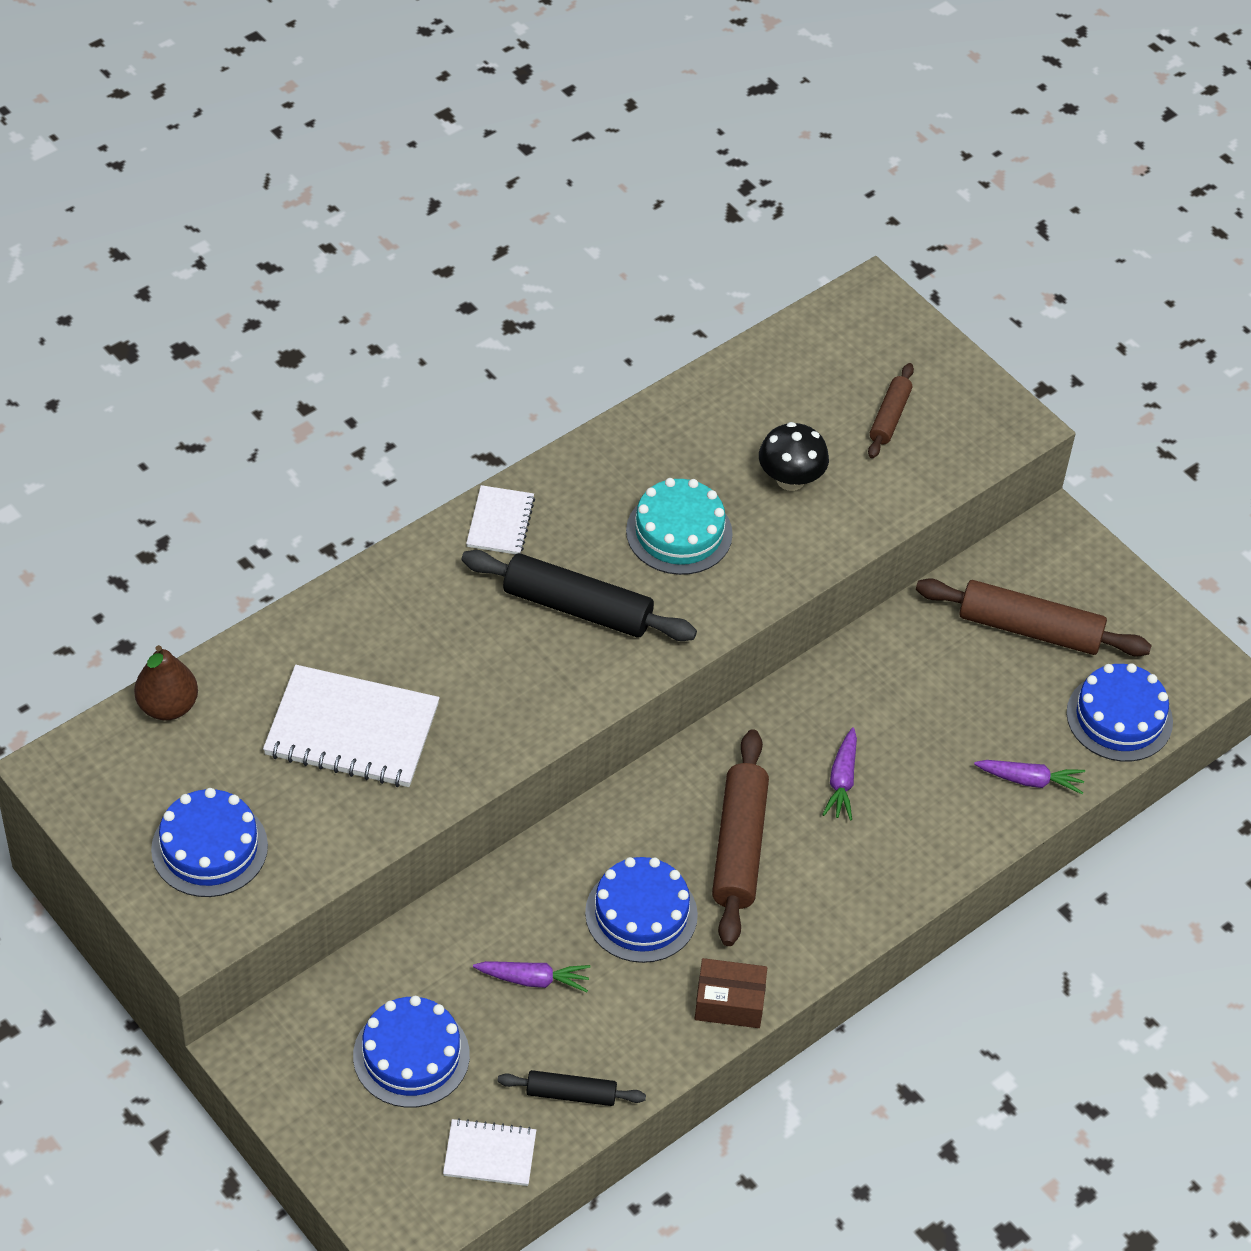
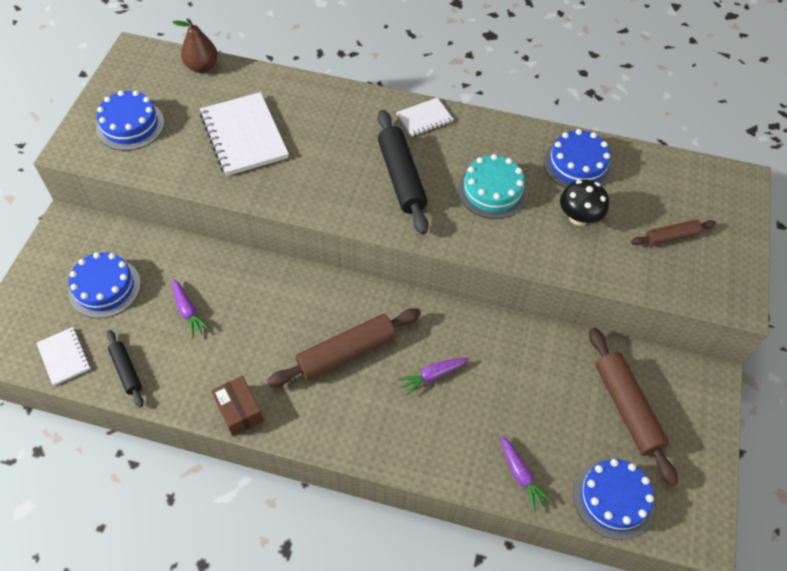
camera: 55 degrees right, 5 degrees up
(641, 914) = (266, 334): blue cake -> blue cake (577, 165)

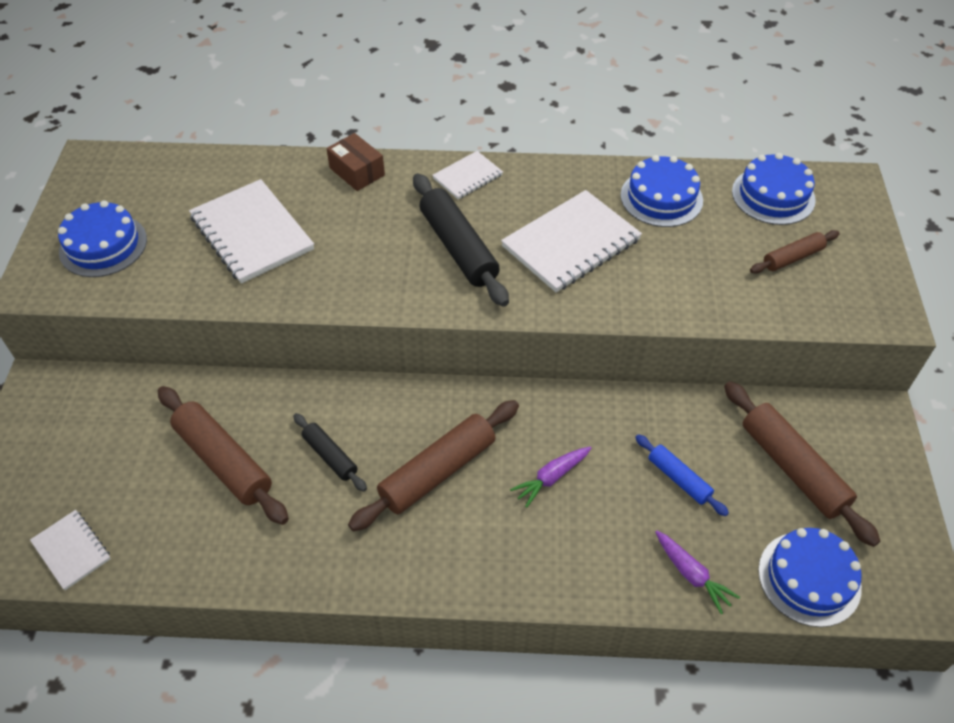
camera: 10 degrees left, 5 degrees down
(105, 287) = (107, 453): blue cake -> blue cake (773, 196)
(126, 371) = (159, 551): black rolling pin -> black rolling pin (330, 456)
(188, 311) = (224, 461): purple carrot -> brown rolling pin
(202, 66) = (179, 163): brown pear -> none
(239, 410) = (319, 570): brown box -> brown box (357, 171)
(492, 191) = (571, 243): turquoise cake -> white notebook
(532, 398) = (678, 479): none -> blue rolling pin
(578, 217) = (681, 255): black mushroom -> none

